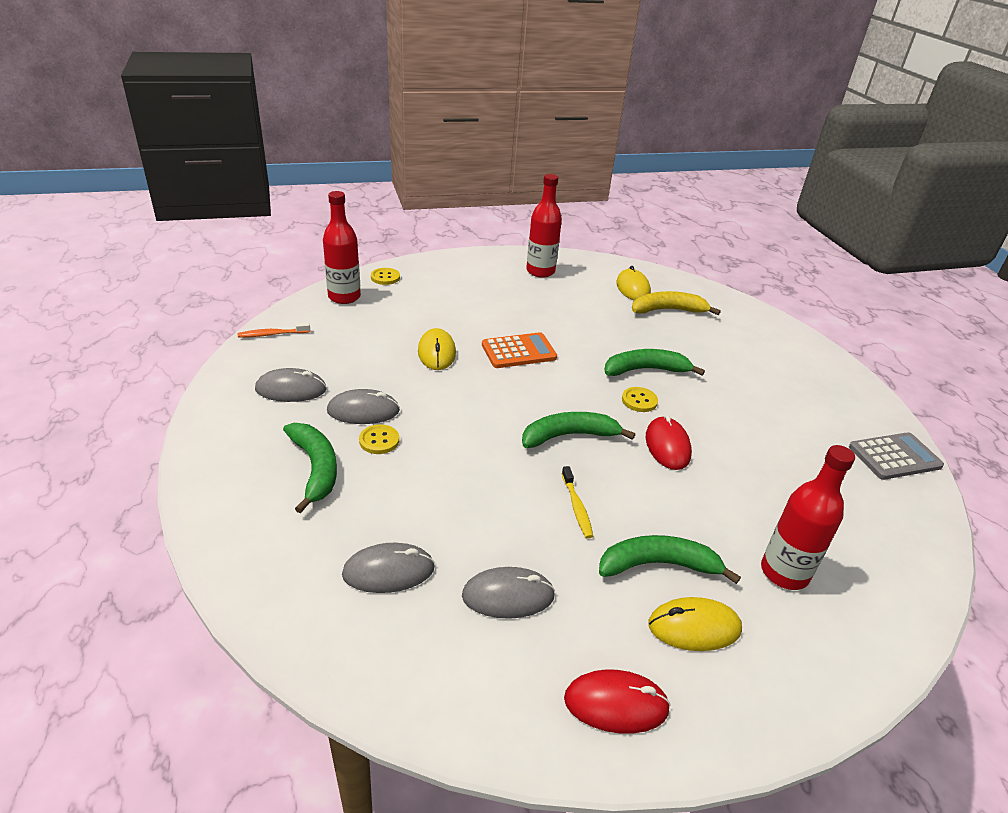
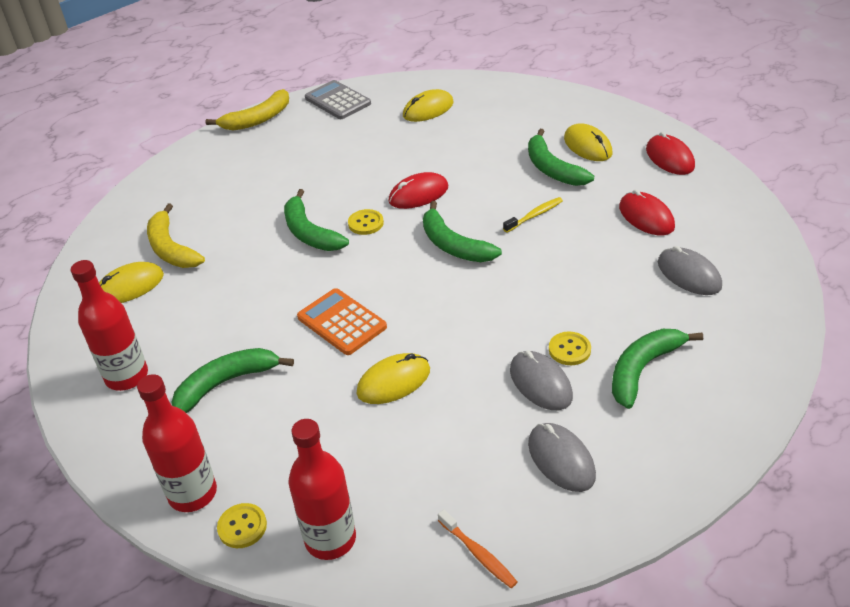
camera: 110 degrees left, 5 degrees up
(501, 297) = (226, 383): none -> green banana
(508, 596) = (646, 217): grey mouse -> red mouse
(784, 573) = (507, 125): red bottle -> red bottle (192, 493)
(851, 519) = (428, 109): none -> yellow mouse
(866, 395) = (258, 119): none -> yellow banana

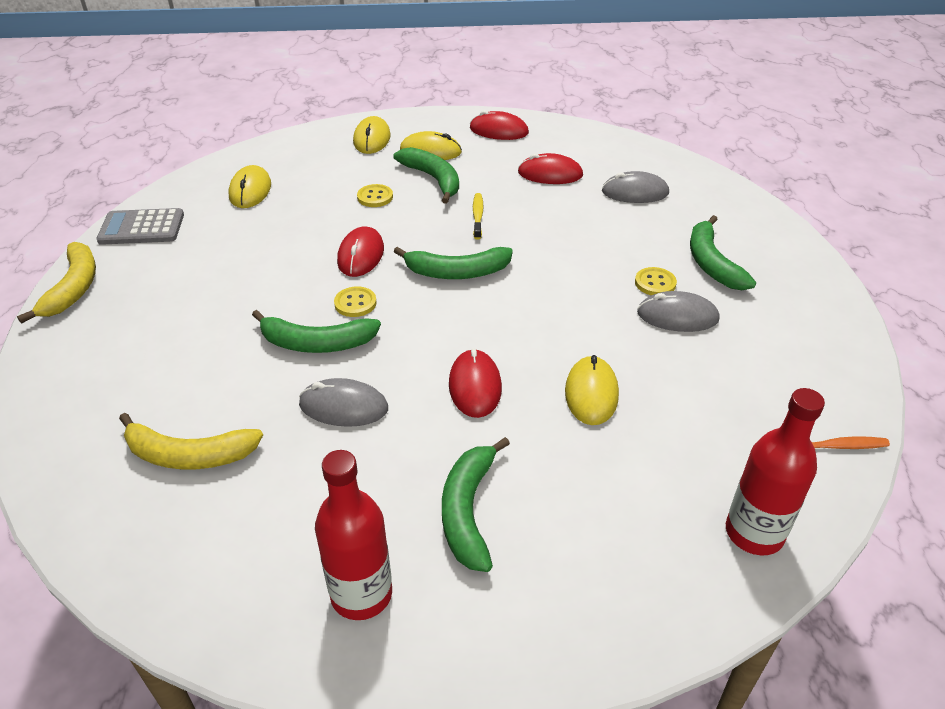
camera: 55 degrees left, 0 degrees up
(130, 286) = (205, 522): yellow mouse -> yellow mouse (372, 139)
(192, 493) = (607, 615): red bottle -> none
(242, 527) = (688, 594): yellow button -> yellow button (375, 197)
(341, 322) = (475, 386): orange calculator -> red mouse
(552, 169) = (433, 179): green banana -> green banana turned 135 degrees counterclockwise
(561, 459) = (770, 350): grey mouse -> grey mouse (343, 406)

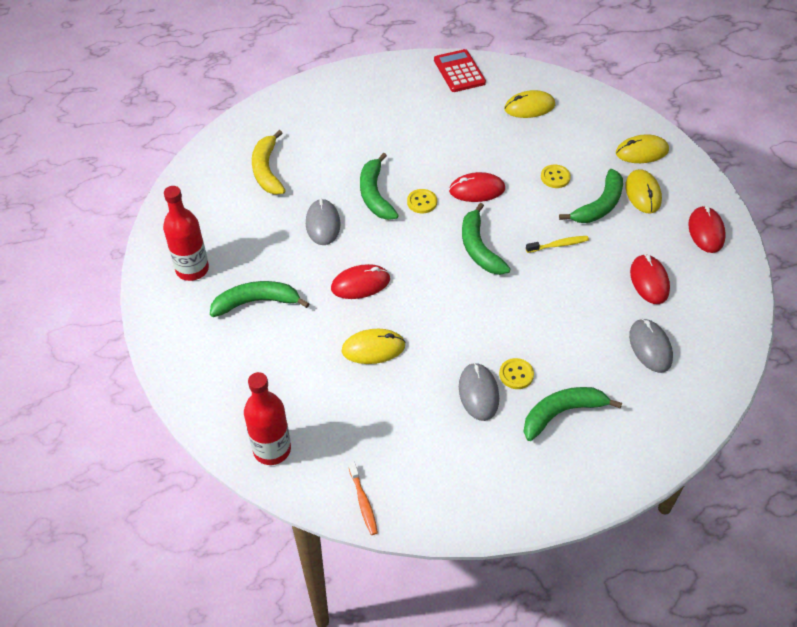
camera: 75 degrees right, 10 degrees up
(74, 288) = (386, 68): yellow banana -> none
(142, 228) = (459, 71): grey calculator -> red calculator

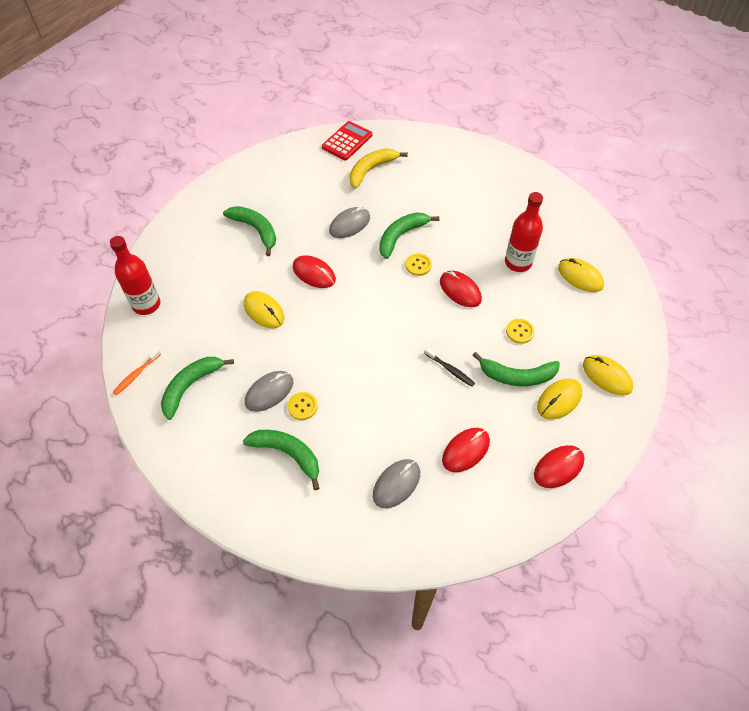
camera: 55 degrees right, 5 degrees up
(192, 269) = (257, 184): red bottle -> red bottle (518, 262)
(459, 71) = (573, 215): red calculator -> red calculator (347, 141)
(479, 248) = (403, 322): green banana -> green banana (191, 386)
(558, 245) = (450, 370): yellow toothbrush -> black toothbrush

